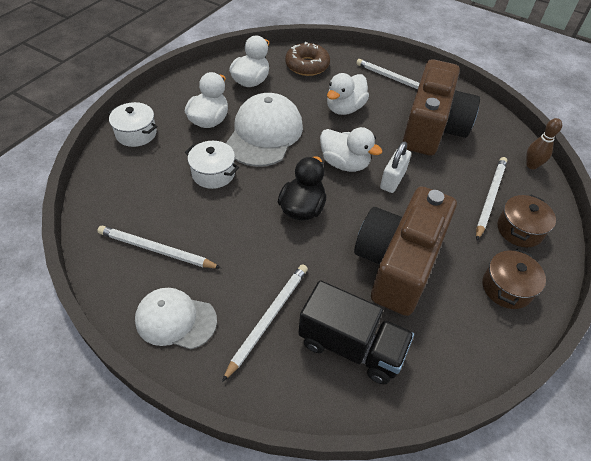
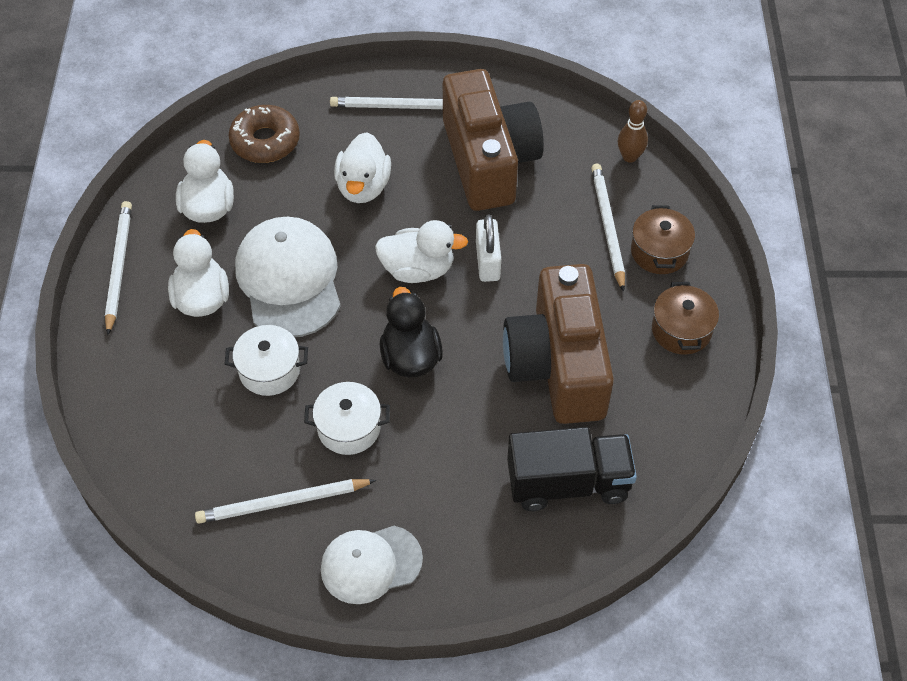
camera: 30 degrees left, 5 degrees up
(136, 133) = (120, 369): white pot -> white pot (349, 428)
(268, 319) = (466, 505): white pencil -> white pencil (118, 267)

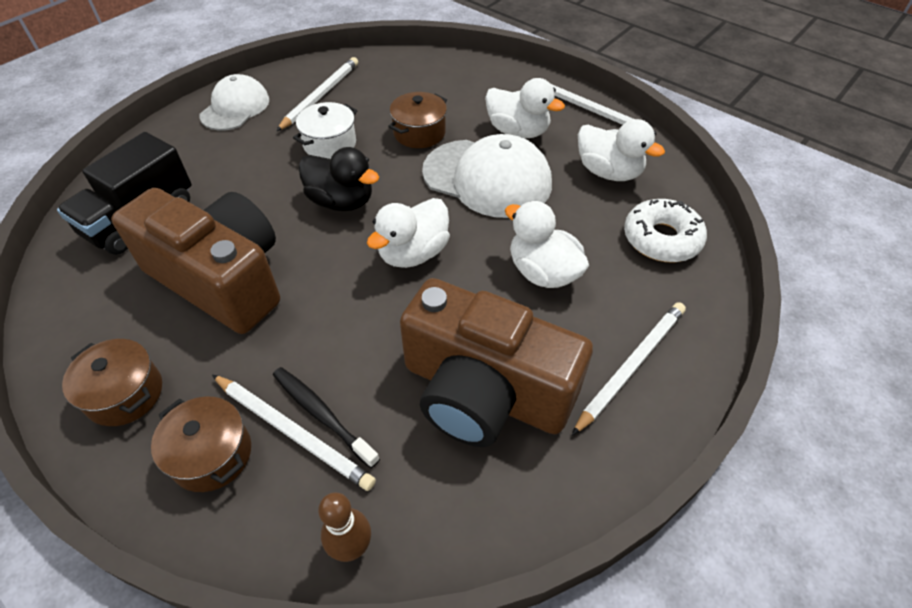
camera: 130 degrees right, 5 degrees down
(265, 141) = (661, 239): brown donut -> white donut
(269, 370) = (419, 133): white pot -> brown pot
(487, 261) = (368, 304): white padlock -> none
(583, 222) = (322, 414): none -> black toothbrush

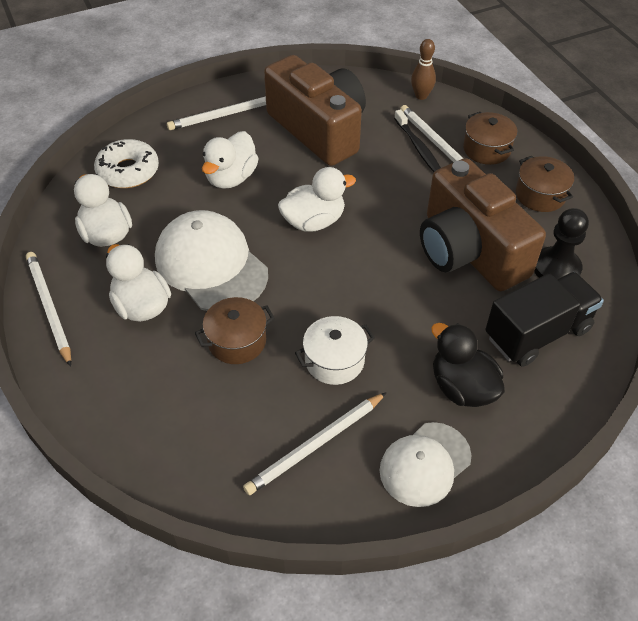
camera: 155 degrees left, 0 degrees up
(112, 292) = (556, 268): none -> black pawn
(341, 201) = (350, 287): black duck -> black duck (462, 387)
(543, 272) = (231, 178): white duck -> white duck turned 45 degrees clockwise

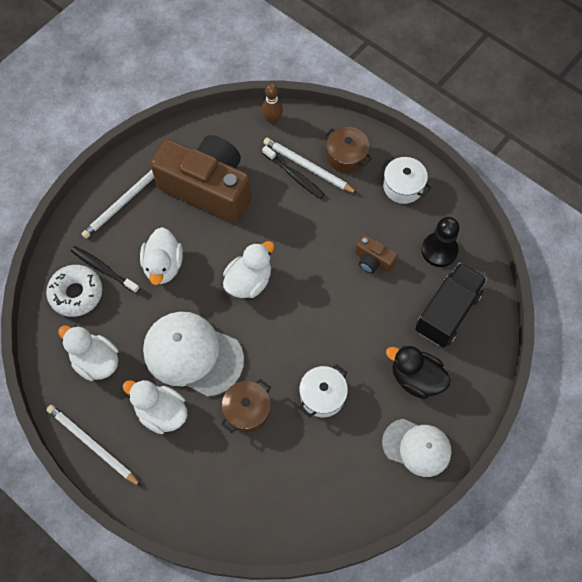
camera: 25 degrees left, 15 degrees up
(169, 160) = (103, 269): none -> black toothbrush
(315, 445) = (341, 466): white pencil -> none
(425, 464) = (417, 447): white cap -> white cap turned 90 degrees counterclockwise
(469, 251) = (373, 260): brown camera -> brown camera, size x0.42
(540, 195) = (403, 186): brown pot -> white pot

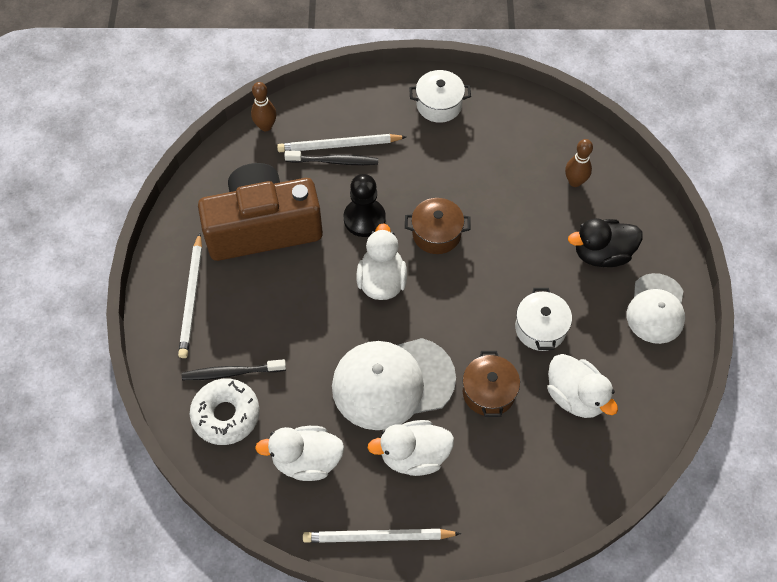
camera: 40 degrees left, 5 degrees down
(163, 266) = (288, 326): white duck -> white duck (575, 396)
(346, 156) = (365, 113): brown pot -> brown pot (436, 234)
(373, 260) = (473, 184): brown camera -> none
(417, 447) = (656, 309): white cap -> white cap turned 120 degrees clockwise
(439, 250) = (520, 136): black pawn -> black pawn (364, 219)
(447, 312) = (575, 181): black truck -> brown bowling pin

